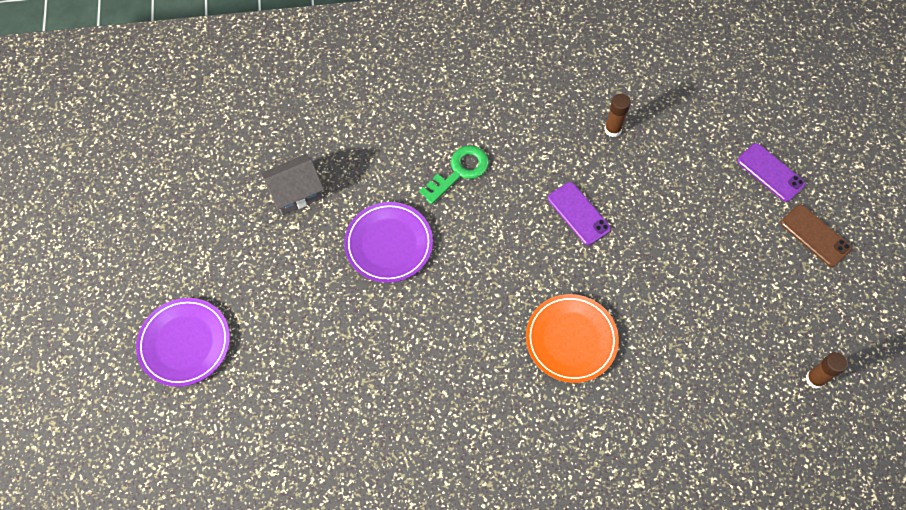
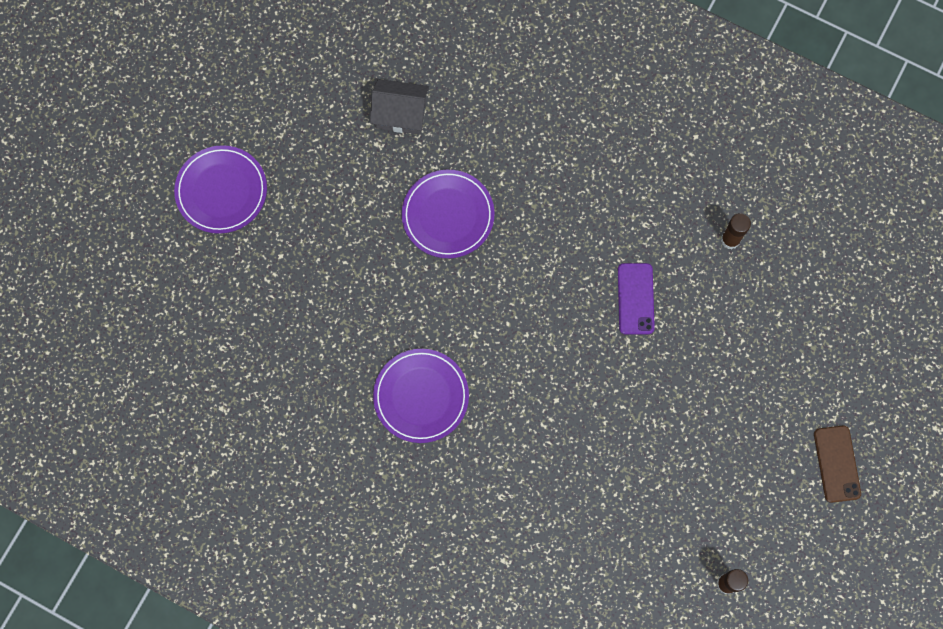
camera: 35 degrees right, 10 degrees up
(459, 171) = (558, 188): green key -> none
(471, 398) = (421, 396): none -> purple plate
(571, 339) = (542, 405): orange plate -> none
(770, 172) = (845, 379): purple phone -> none

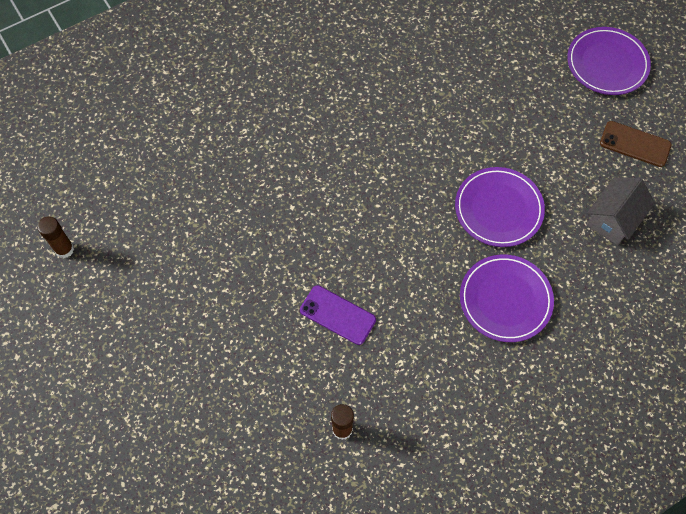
camera: 120 degrees right, 10 degrees down
(421, 396) = (357, 116): purple plate -> purple plate (505, 300)
(836, 464) = (88, 395): brown phone -> brown phone (635, 144)

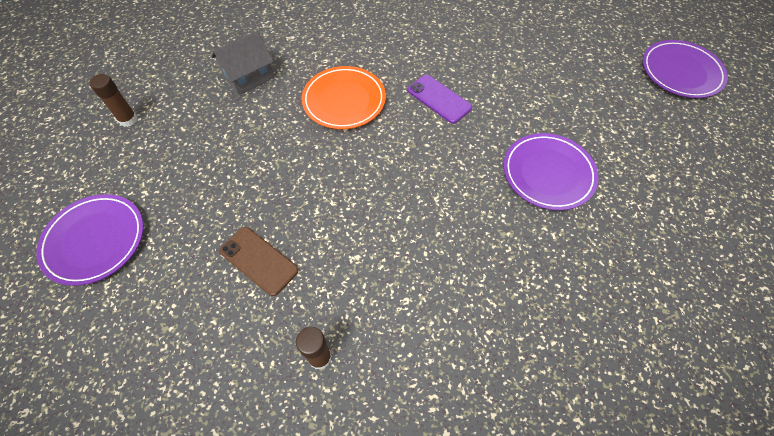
camera: 15 degrees right, 5 degrees down
(280, 175) = (344, 100): none -> orange plate
(337, 315) = (355, 235): purple phone -> purple phone (439, 99)
(505, 300) = (537, 263): purple plate -> purple plate (95, 240)
(613, 219) = (671, 209): grey house -> grey house (248, 77)
(635, 144) = (702, 145): brown phone -> brown phone (259, 260)

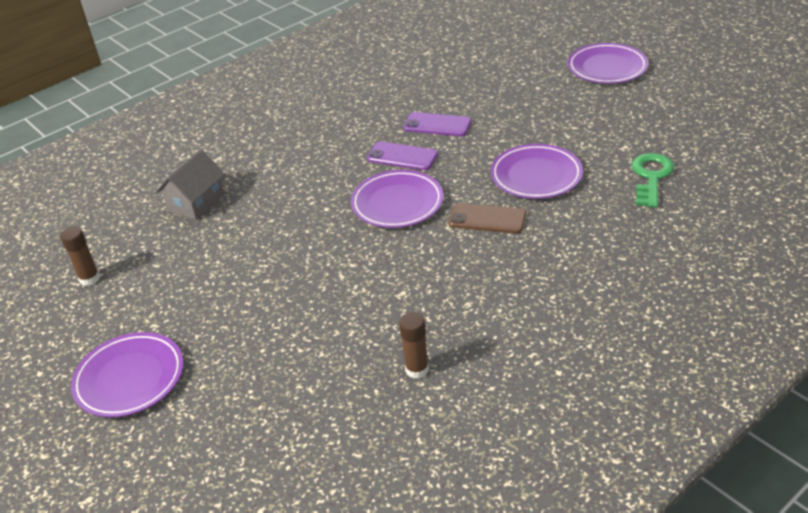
camera: 20 degrees left, 20 degrees down
(259, 260) = (311, 329): brown phone -> brown phone (487, 219)
(344, 100) = (310, 188): orange plate -> none
(407, 150) = (397, 203): none -> purple plate
(488, 76) = (437, 125): none -> purple phone
(661, 226) = (651, 177): none -> green key

